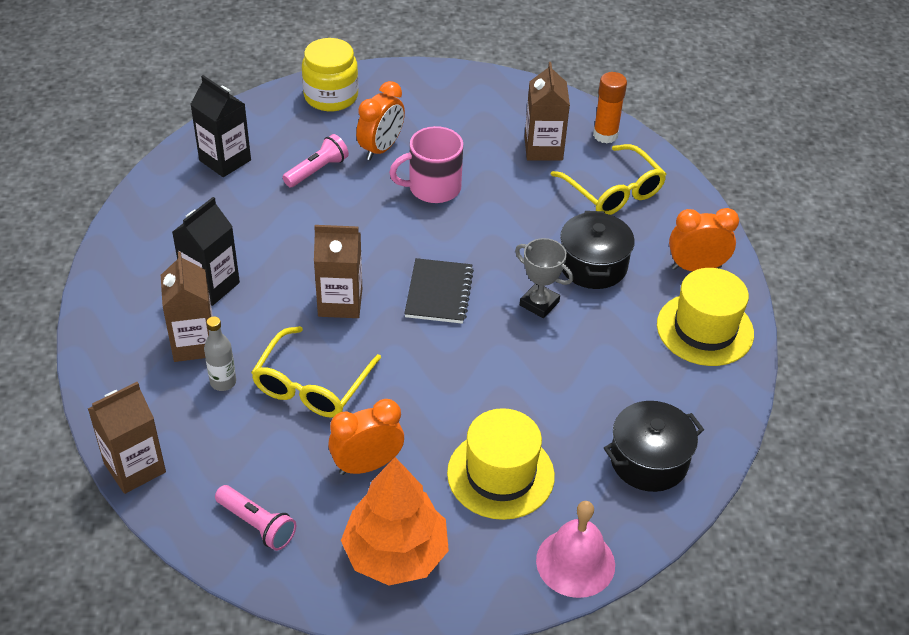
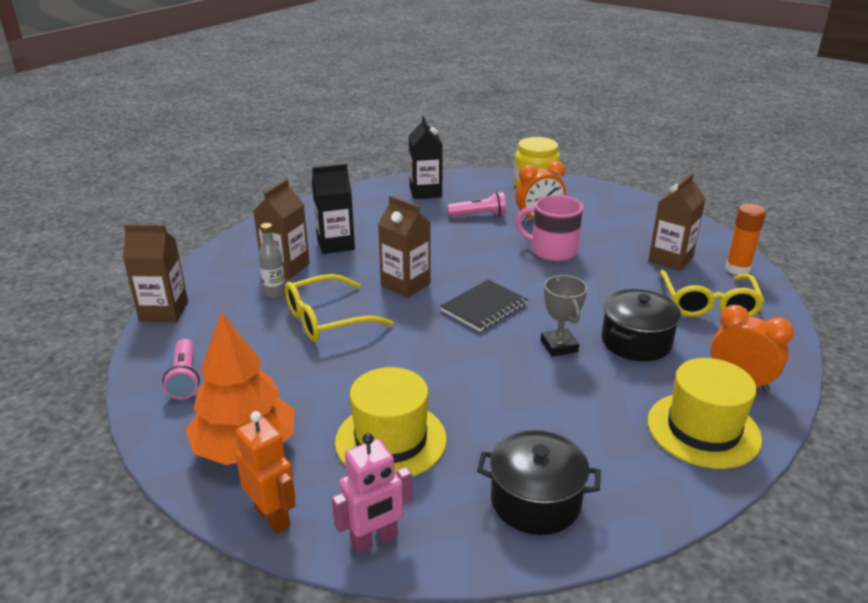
camera: 40 degrees right, 15 degrees down
(367, 465) = (301, 382): orange clock -> none
(485, 593) = (273, 517): none -> orange robot
(575, 562) = (374, 541): pink bell -> pink robot

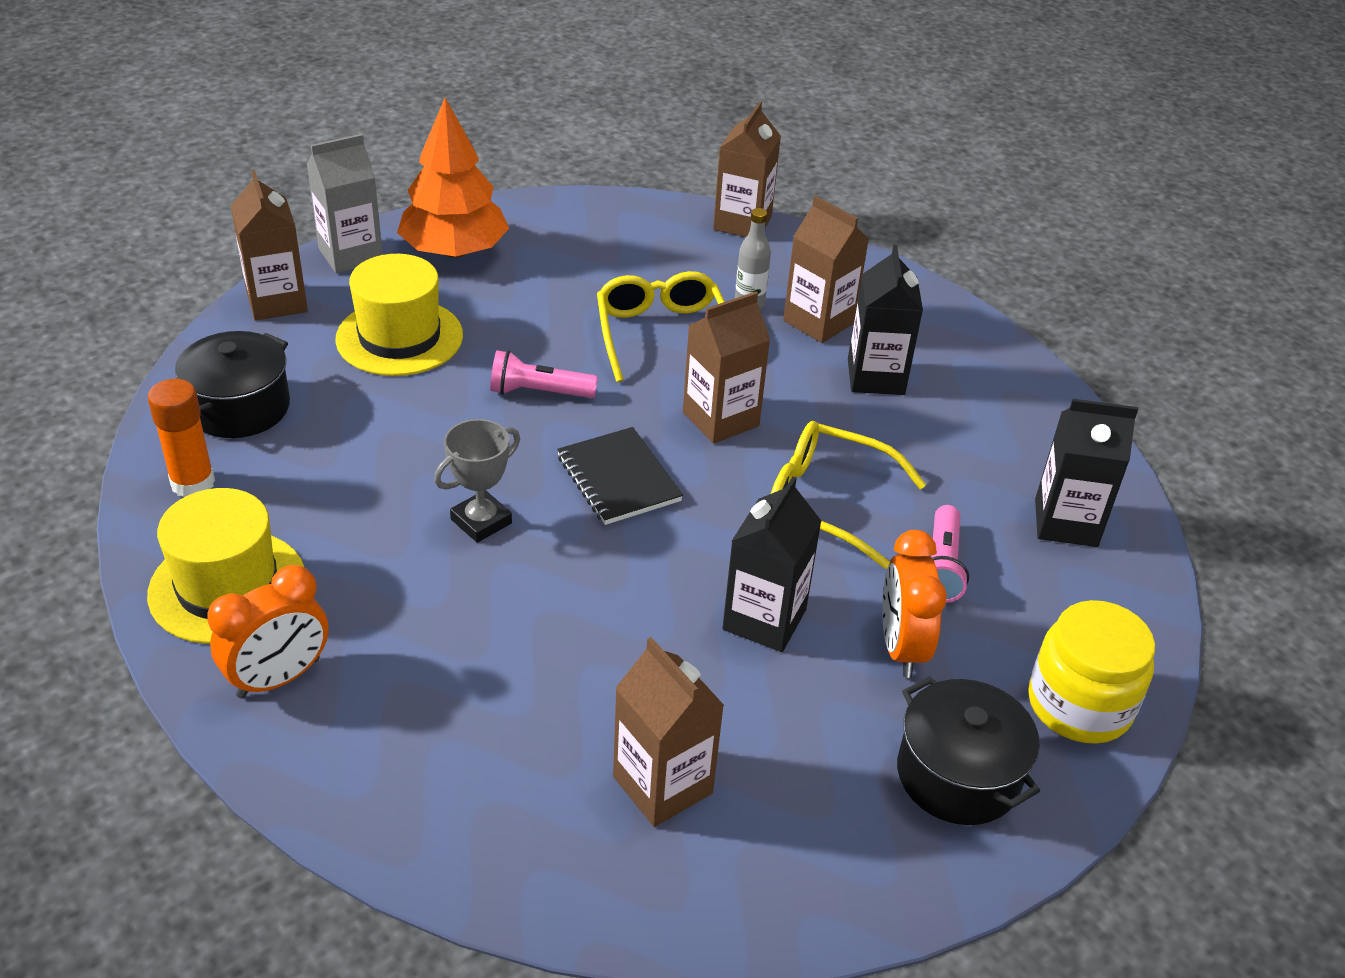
camera: 105 degrees right, 10 degrees up
(184, 378) = (595, 227): pink flashlight -> pink flashlight (539, 392)
(273, 517) = (350, 255): orange robot -> grey carton
(374, 541) = (277, 302): pink robot -> brown carton
(552, 250) = (764, 619): pink mug -> black carton
(559, 346) = (481, 521): grey trophy -> grey trophy turned 45 degrees counterclockwise
(636, 341) = (441, 608): black pot -> black pot (958, 775)
(708, 303) = (488, 757): yellow glasses -> yellow glasses (828, 503)
(737, 269) = (577, 880): orange glue stick -> orange glue stick (193, 483)

